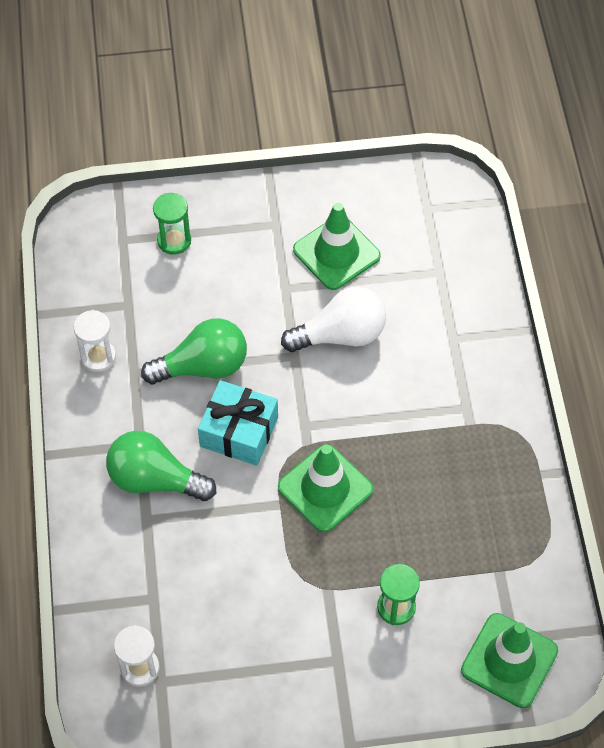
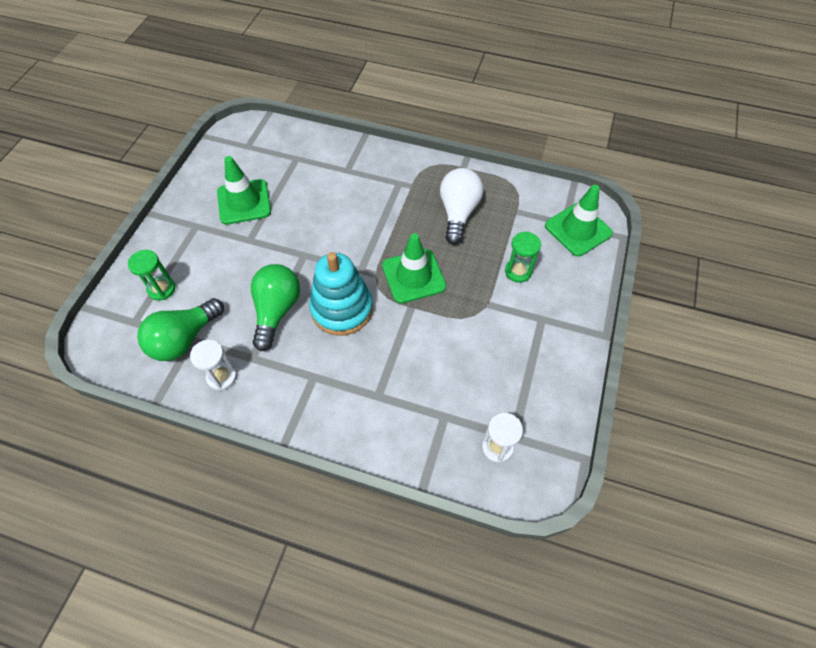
camera: 65 degrees left, 0 degrees up
(155, 480) = (348, 377): green light bulb -> green light bulb (184, 339)
(239, 432) = (342, 309): turquoise gift -> turquoise stacking toy
(341, 335) = (306, 223): white light bulb -> white light bulb (458, 213)

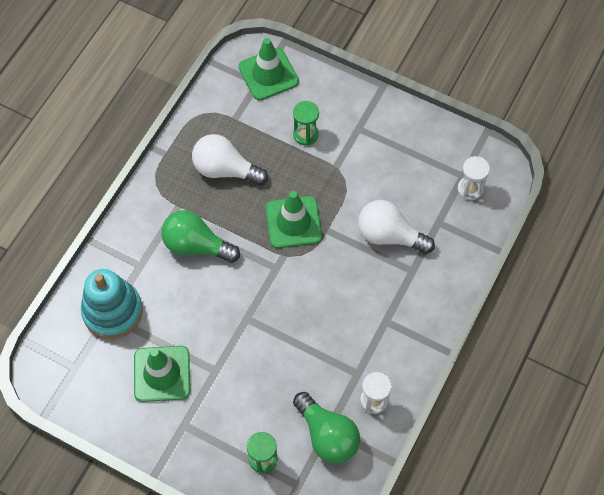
camera: 80 degrees left, 5 degrees up
(276, 311) = (310, 348): green light bulb -> green light bulb (196, 245)
(342, 309) = (319, 289): turquoise stacking toy -> turquoise stacking toy (113, 311)
(416, 366) = (389, 235): none -> white light bulb

